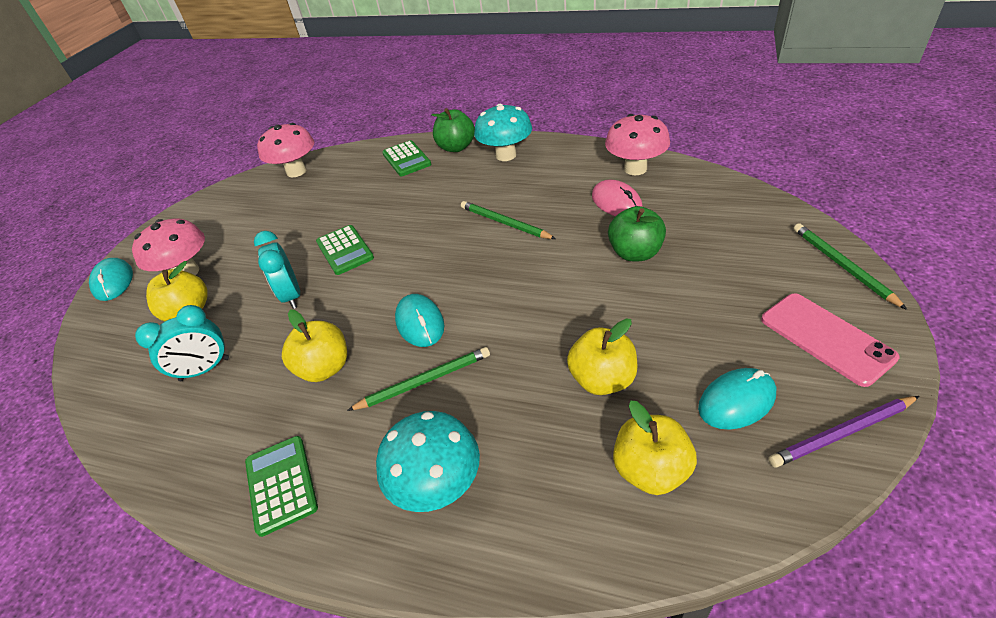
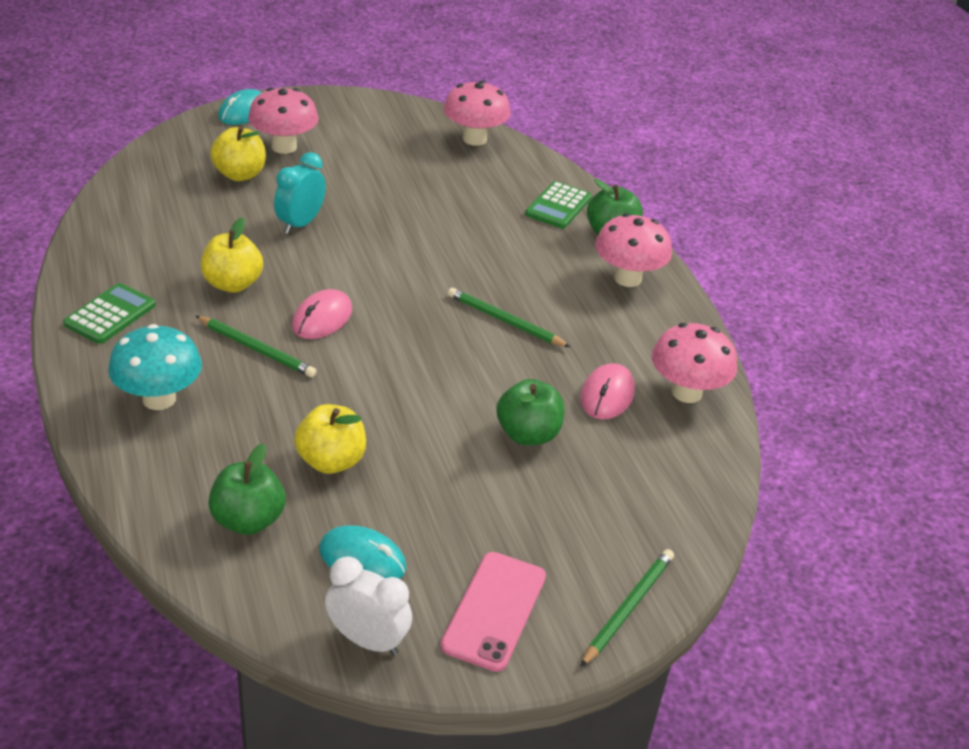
camera: 45 degrees right, 5 degrees down
(205, 369) = (187, 217): turquoise clock -> none
(345, 250) = (382, 228): green calculator -> none
(420, 323) = (322, 318): turquoise mouse -> pink mouse
(504, 223) = (505, 321): green pencil -> green pencil turned 60 degrees counterclockwise
(506, 155) = (627, 278): turquoise mushroom -> pink mushroom
(651, 470) = (248, 520): yellow apple -> green apple
(842, 433) = (367, 640): purple pencil -> white clock

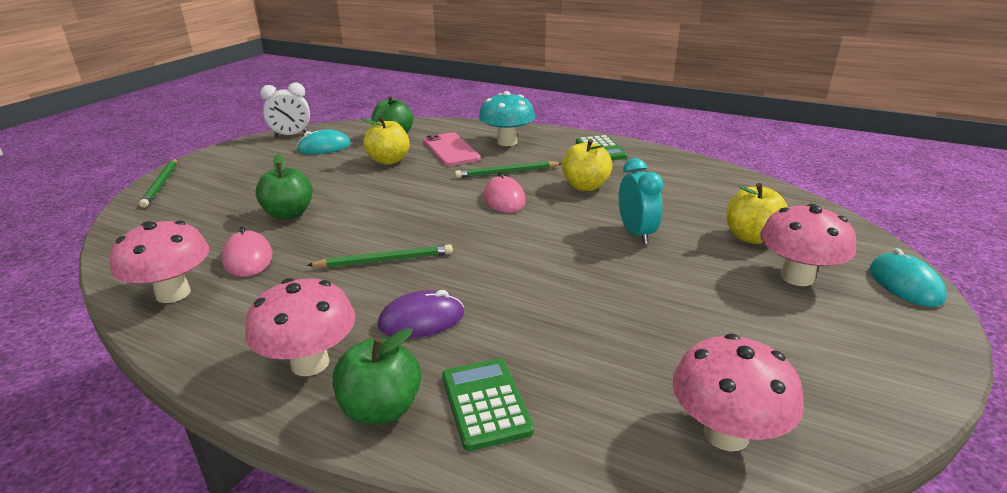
camera: 140 degrees right, 10 degrees down
(494, 611) = (239, 159): pink phone -> pink phone (450, 150)
(536, 262) = (421, 320): none -> purple mouse

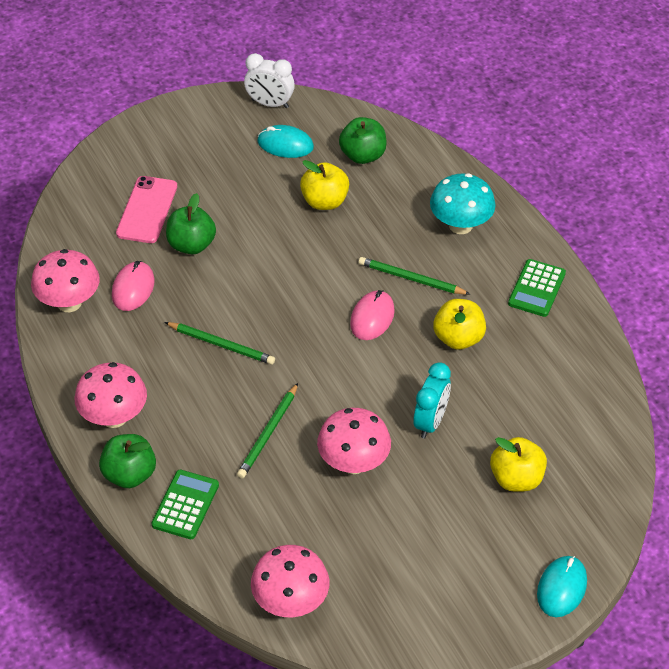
camera: 35 degrees right, 20 degrees up
(161, 184) = (120, 143): green pencil -> green pencil (268, 433)
(421, 320) = (201, 419): purple mouse -> none
(450, 150) = (395, 211): pink phone -> pink phone (147, 210)
(797, 277) = (492, 534): pink mushroom -> pink mushroom (353, 463)

